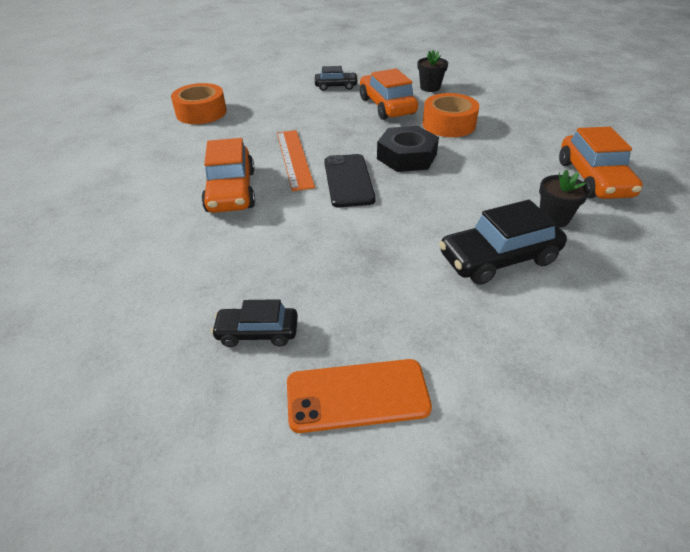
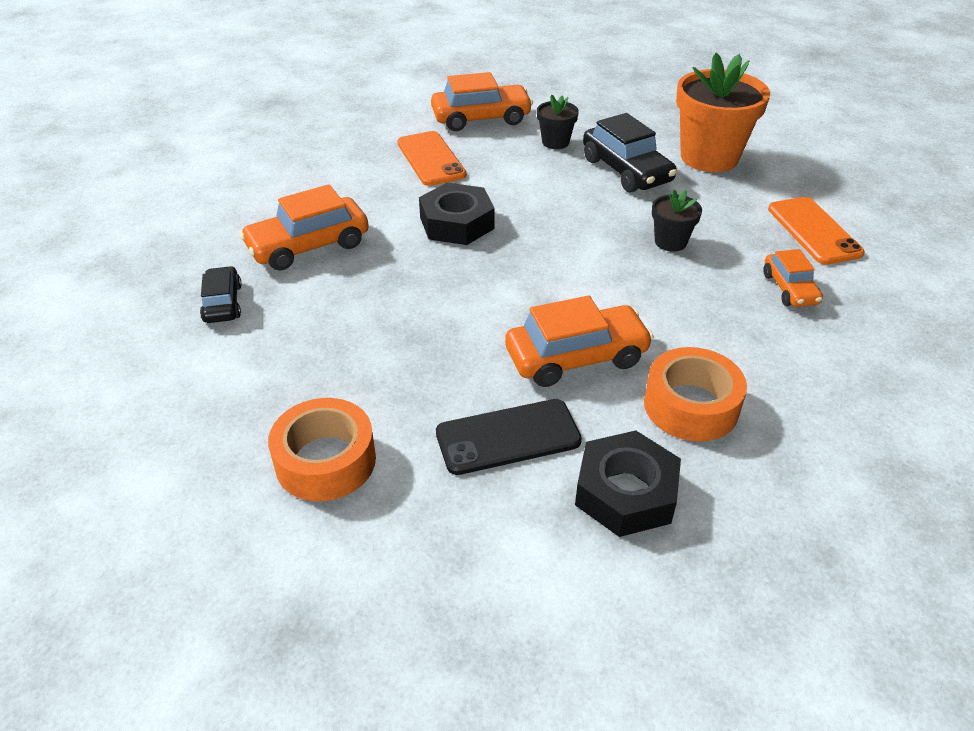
camera: 100 degrees left, 0 degrees up
(109, 194) = (625, 492): none -> black nut
(257, 332) = (789, 289): black car -> orange car
(294, 158) = (479, 314): orange ruler -> none
(348, 180) = (523, 262): black phone -> black phone (508, 437)
(430, 88) = (244, 211): black flower pot -> black flower pot (670, 242)
(448, 124) = (367, 195): orange tape -> orange tape (691, 406)
(506, 150) = (431, 159): none -> orange phone
(542, 338) = (709, 157): none -> orange flower pot

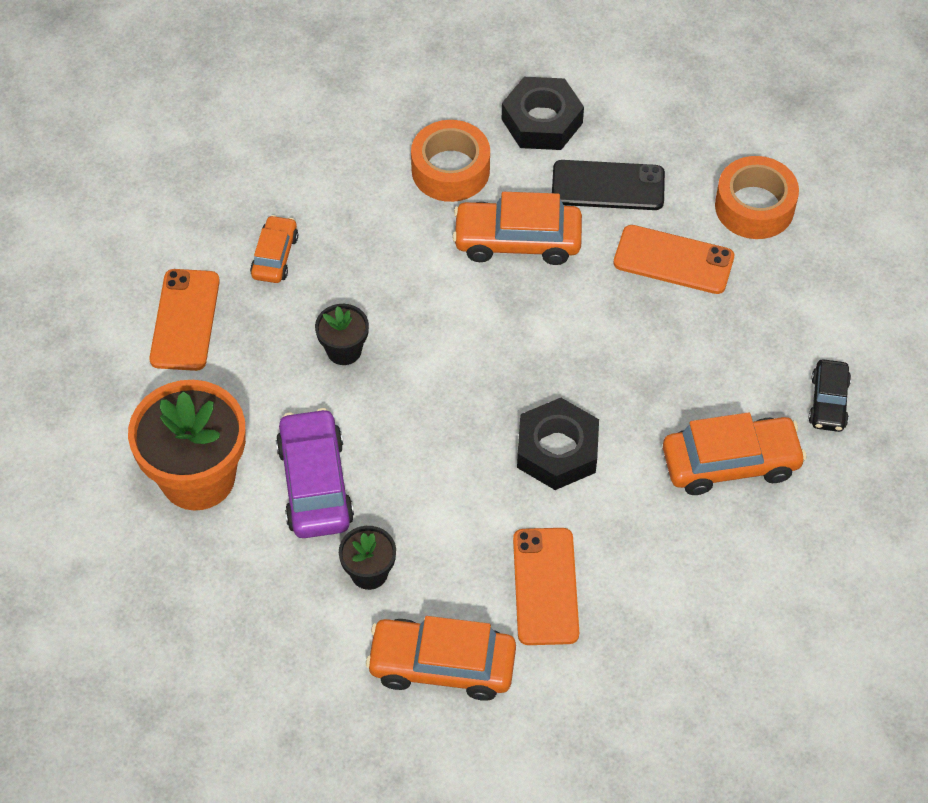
camera: 160 degrees left, 15 degrees up
(405, 381) = (673, 260): none -> orange phone
(626, 170) = (315, 484): black car -> purple car

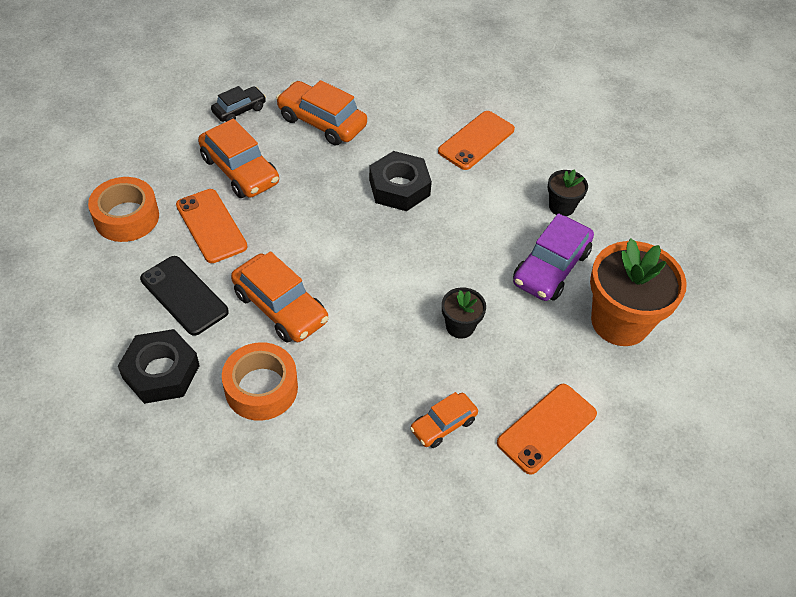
camera: 140 degrees left, 5 degrees down
(442, 665) = (563, 147): orange car -> orange car (240, 170)

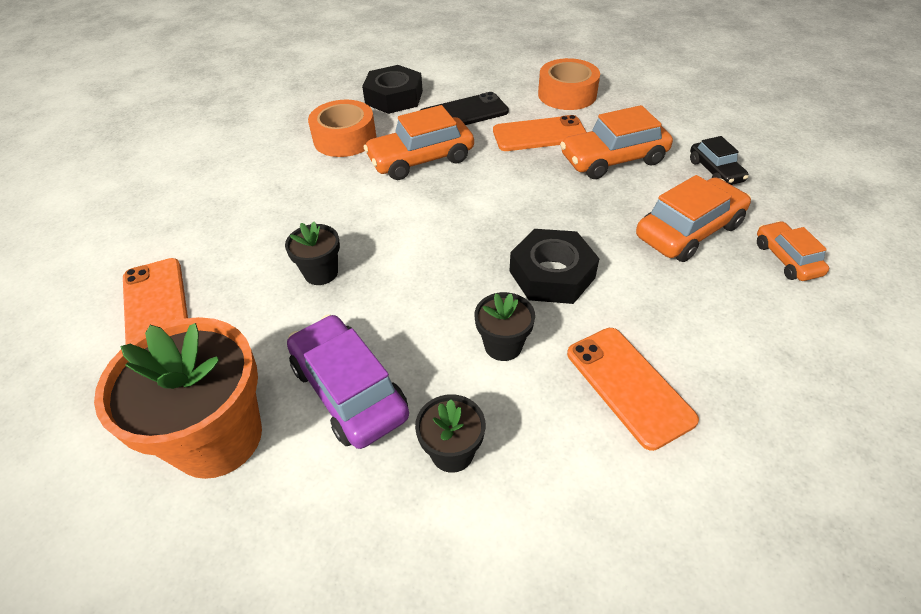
camera: 115 degrees right, 5 degrees down
(443, 425) = (226, 231): orange car -> orange car (786, 259)
(476, 200) = (503, 345): none -> black flower pot

